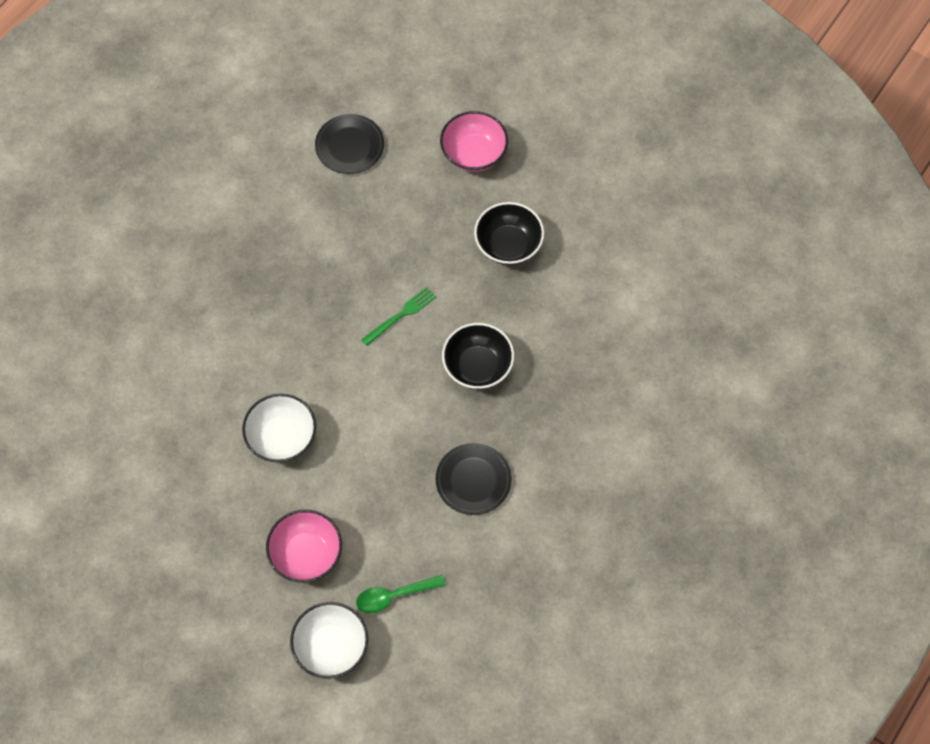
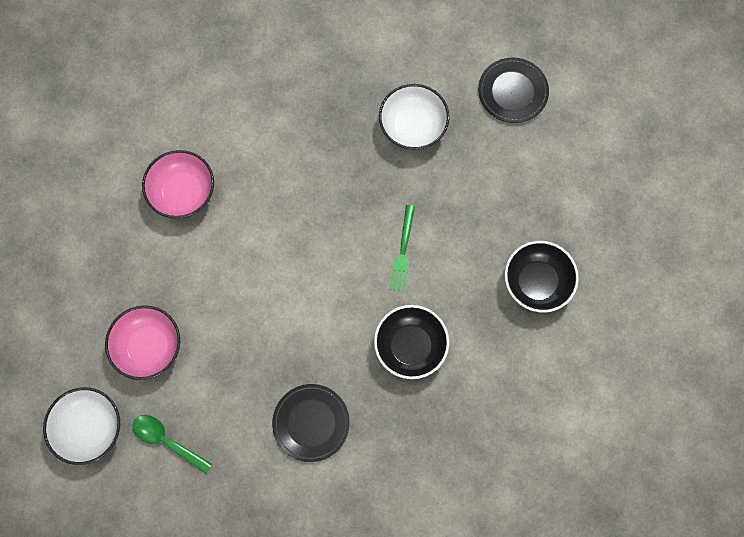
camera: 50 degrees right, 10 degrees up
(282, 437) = (227, 249): white bowl -> white bowl (413, 126)
(401, 315) = (402, 251): green fork -> green fork turned 90 degrees clockwise
(474, 153) = (593, 188): pink bowl -> pink bowl (183, 192)

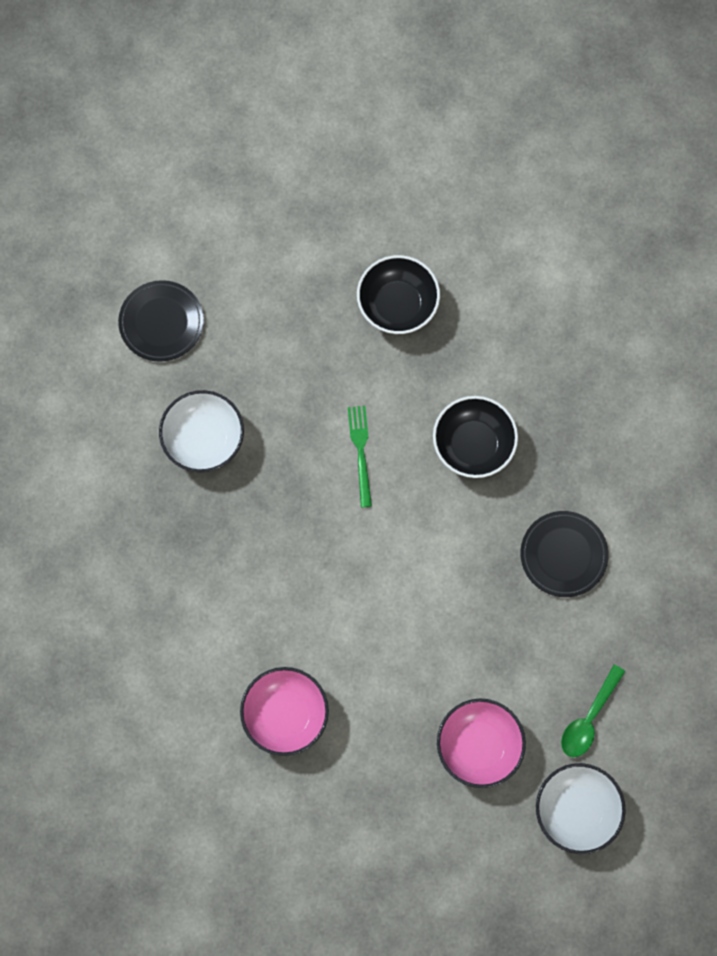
camera: 90 degrees left, 0 degrees up
(402, 251) = (361, 452): green fork -> green fork turned 105 degrees counterclockwise

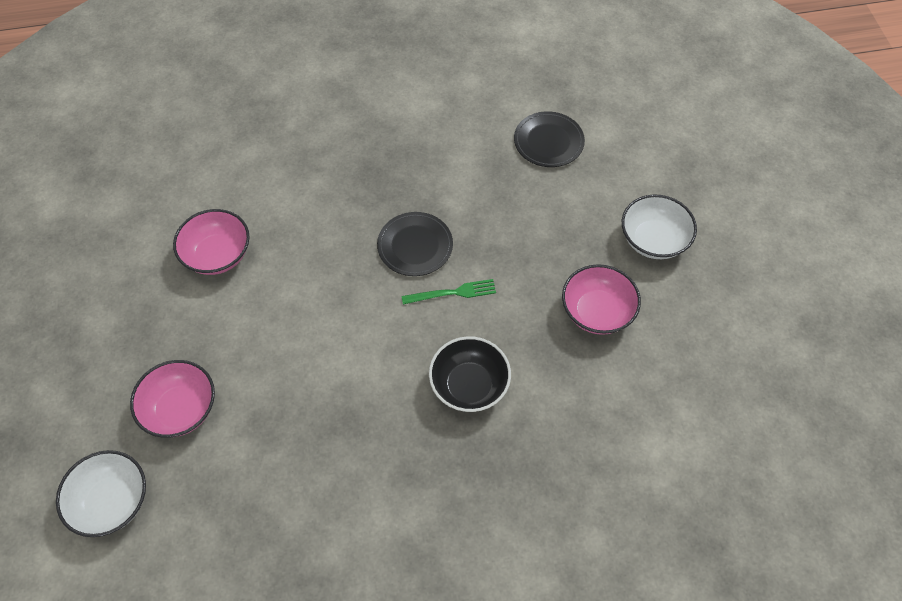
camera: 85 degrees right, 15 degrees down
(204, 439) = (452, 178): white bowl -> white bowl (653, 240)
(397, 304) = (597, 312): black bowl -> pink bowl
(563, 555) = (365, 475): black plate -> black plate (415, 246)
(589, 718) = (201, 509): green spoon -> none

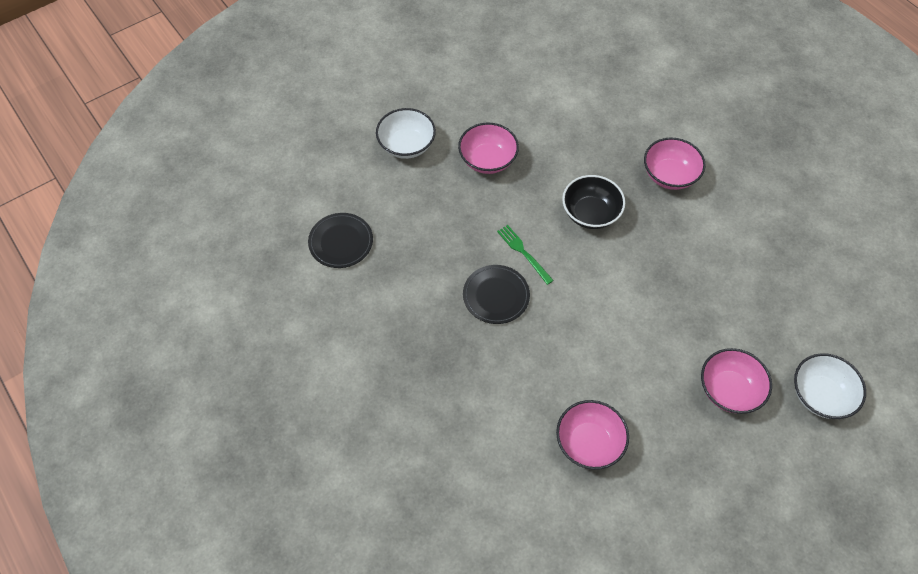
camera: 115 degrees left, 0 degrees up
(480, 510) = (669, 175): none -> pink bowl

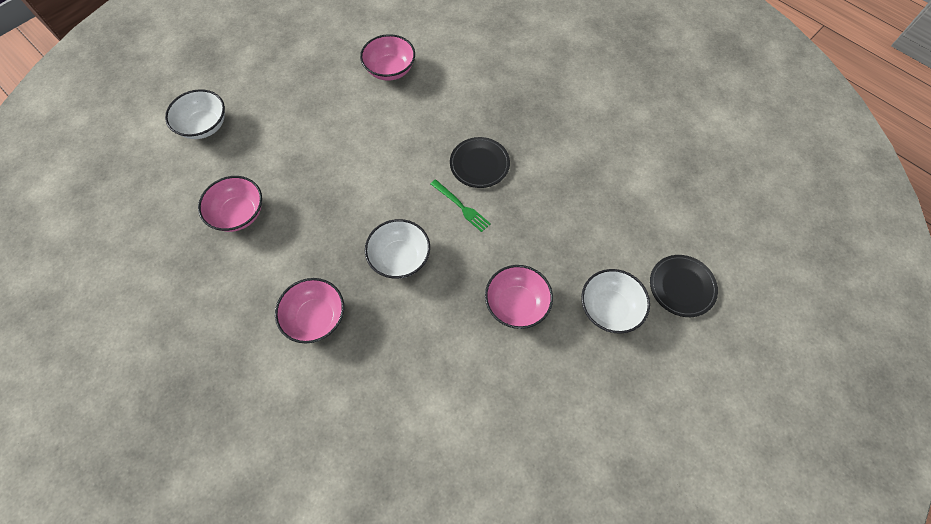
camera: 170 degrees right, 5 degrees up
(341, 242) = (634, 191): black plate -> black plate (682, 286)
(590, 213) = (400, 258): black bowl -> white bowl
(729, 390) = (279, 119): pink bowl -> pink bowl (239, 214)

